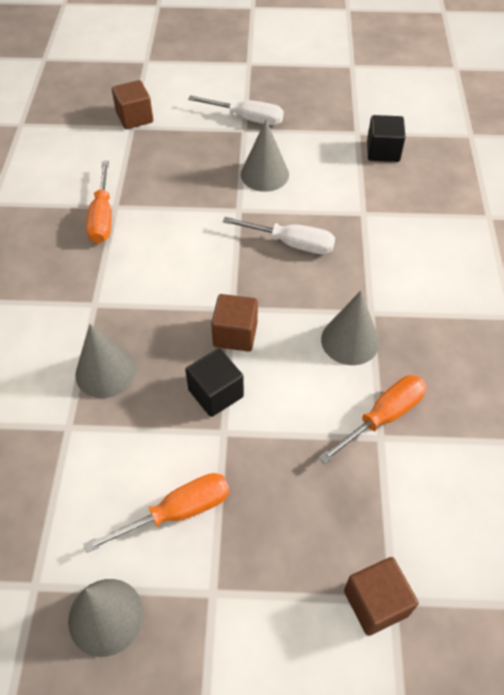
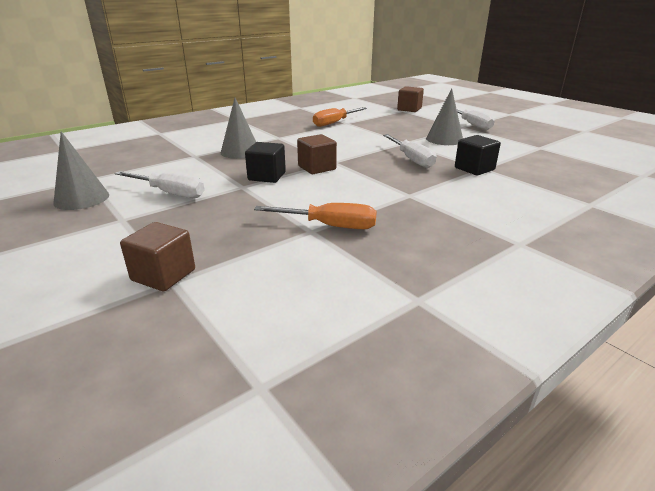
camera: 50 degrees right, 25 degrees down
(178, 511) = (171, 193): orange screwdriver -> white screwdriver
(350, 340) = (373, 196): grey cone -> none
(383, 151) = (546, 157): black cube -> black cube (474, 169)

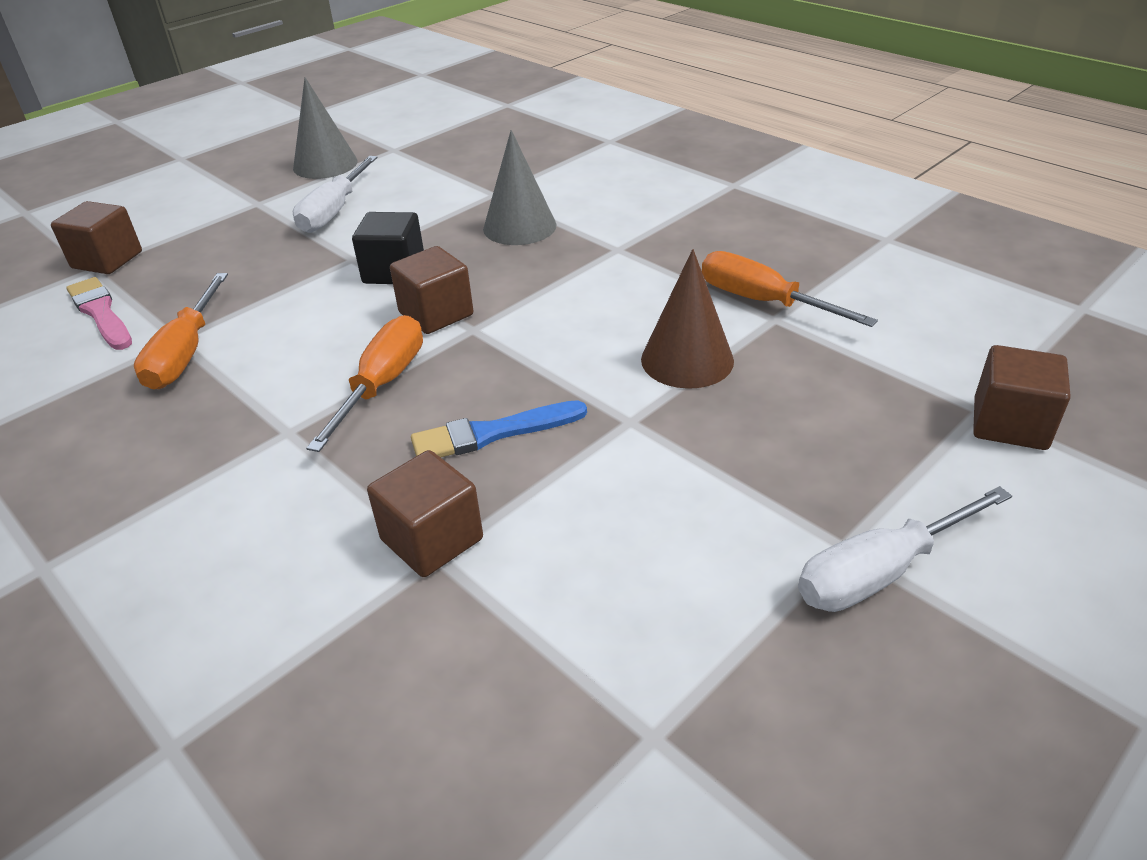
camera: 85 degrees right, 10 degrees up
(258, 264) = (100, 313): none -> pink brush
(369, 133) = (687, 360): none -> brown cone
(374, 177) = (383, 383): none -> orange screwdriver
(412, 160) = (492, 433): white screwdriver -> blue brush
(444, 139) = (678, 495): grey cone -> none
(474, 169) = (432, 539): black cube -> brown cube

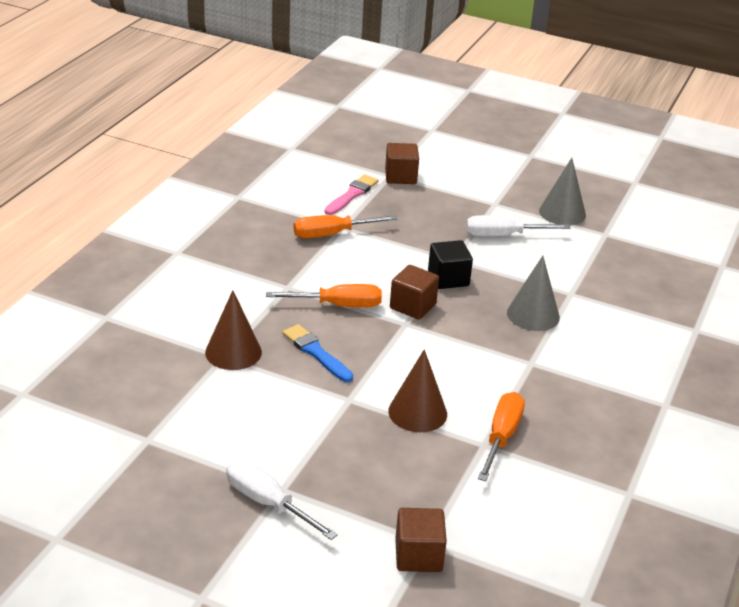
camera: 65 degrees right, 5 degrees down
(432, 539) = (233, 352): brown cube -> brown cone

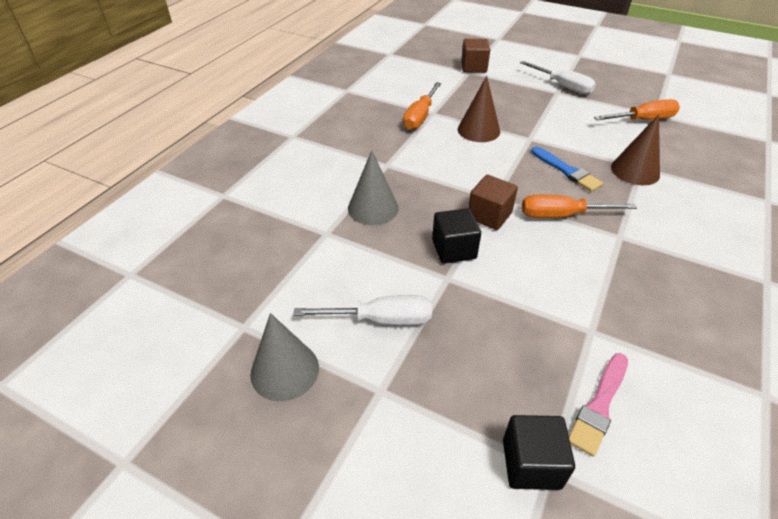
camera: 175 degrees left, 10 degrees up
(331, 234) = (601, 316): orange screwdriver -> orange screwdriver (643, 120)
(400, 177) = (531, 463): brown cube -> black cube

